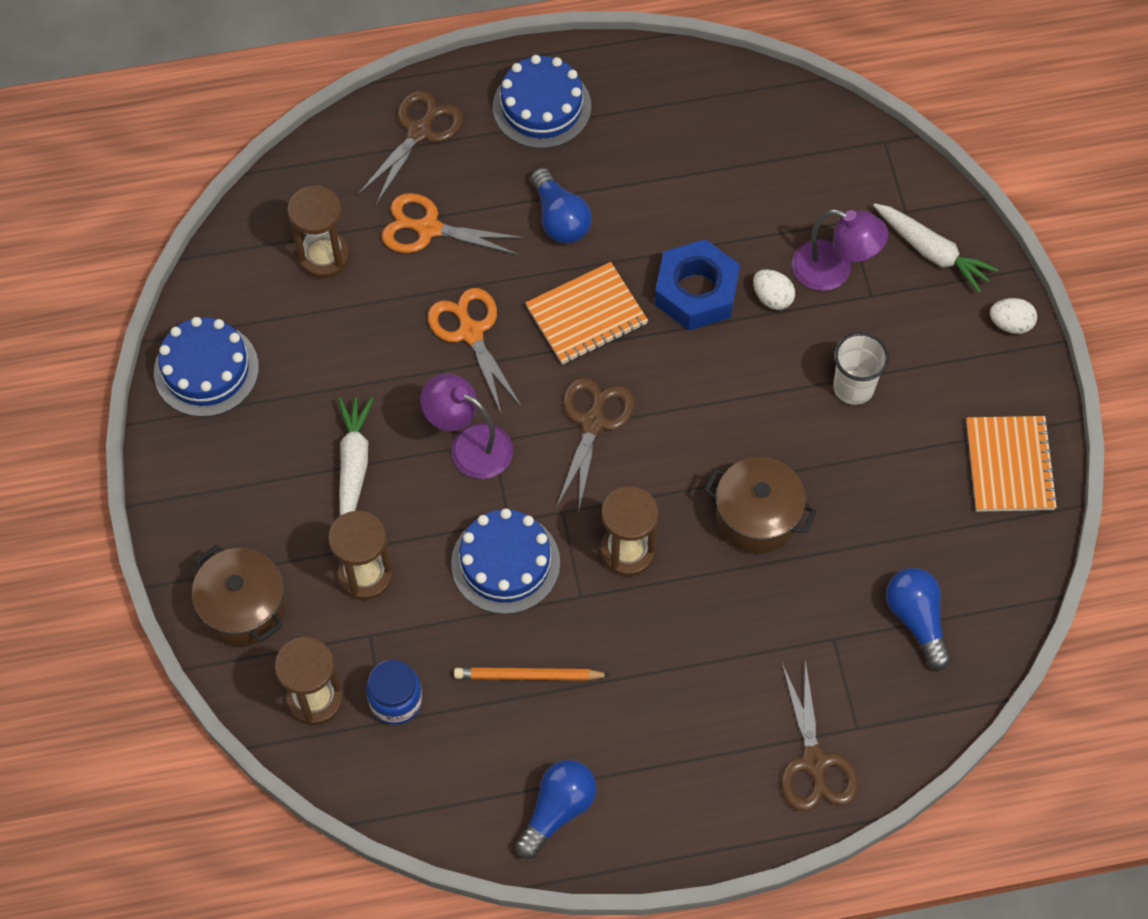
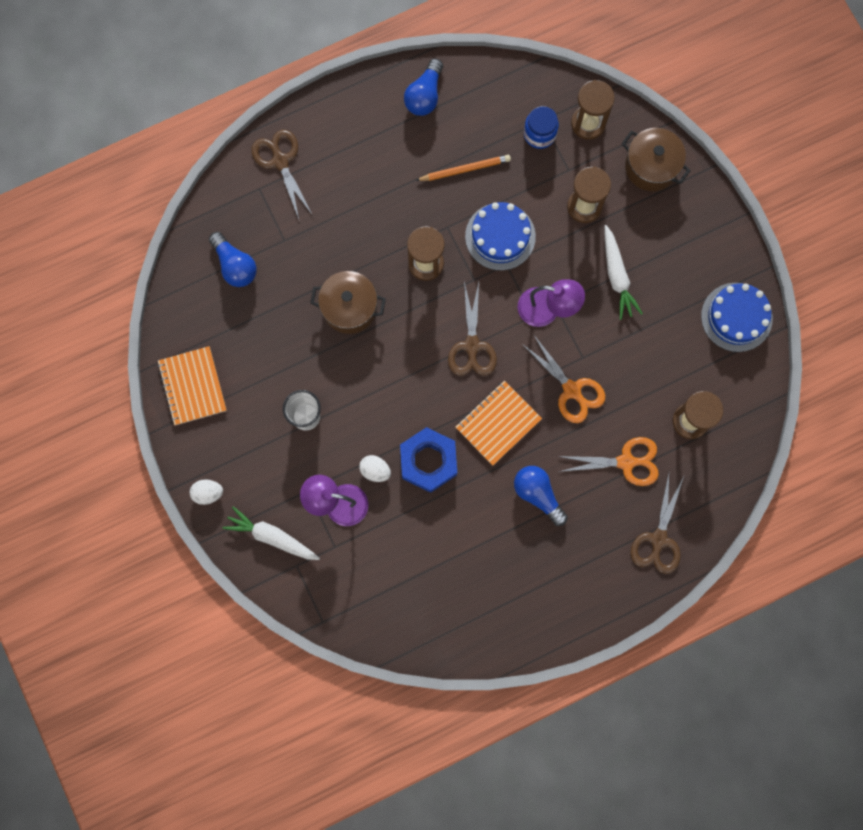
camera: 165 degrees right, 15 degrees up
(542, 107) = (578, 585): blue cake -> none

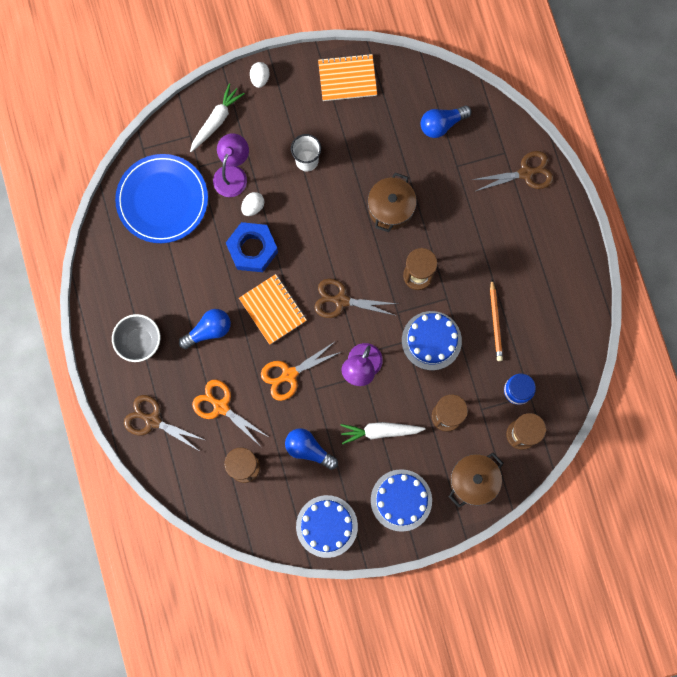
camera: 100 degrees right, 0 degrees up
(385, 583) = (162, 200): none -> blue plate
(424, 95) = (567, 300): blue light bulb -> blue light bulb (308, 449)
(567, 575) = (139, 342): none -> grey bowl
(626, 462) = (221, 407): orange scissors -> orange scissors turned 120 degrees clockwise
(689, 240) = (401, 500): none -> blue cake

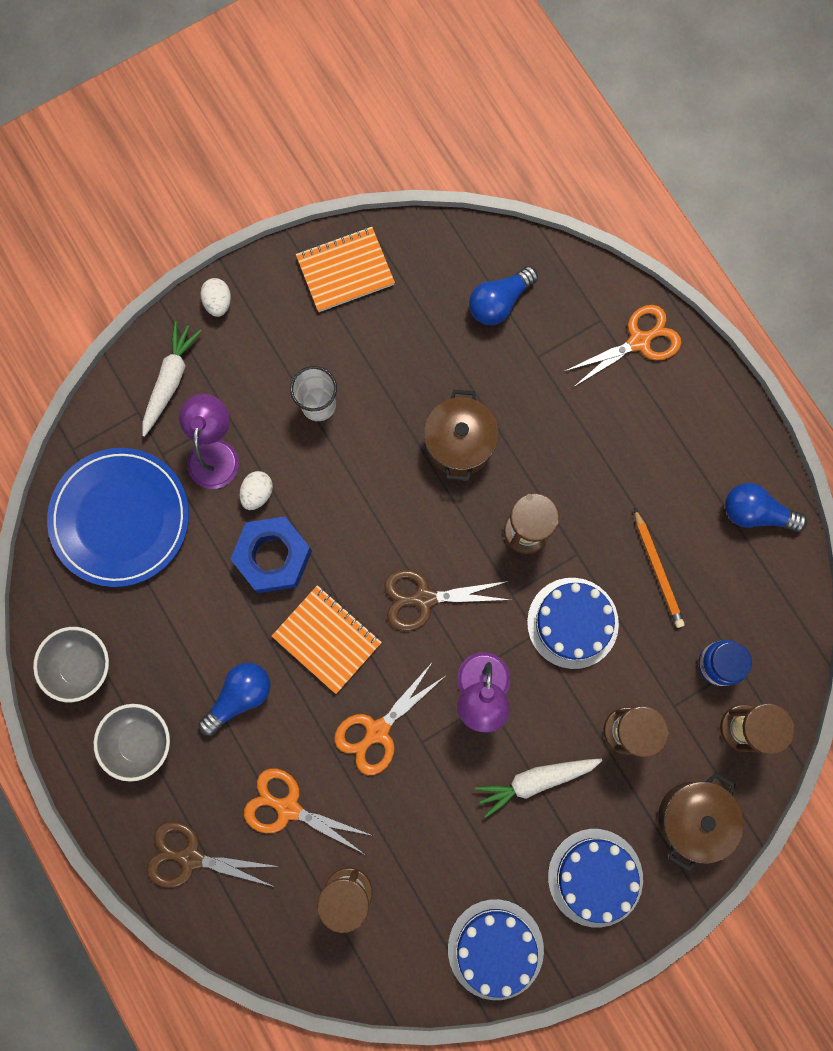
camera: 15 degrees left, 0 degrees up
(115, 285) = (81, 666): none -> grey bowl
(308, 449) = (436, 837): blue light bulb -> blue light bulb (755, 513)
(525, 173) = (639, 341): brown scissors -> orange scissors

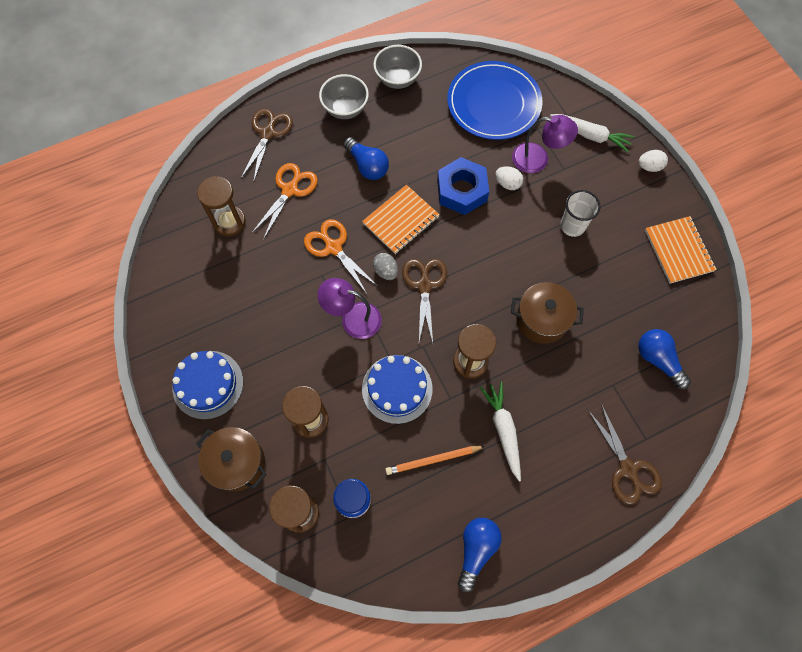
camera: 95 degrees right, 10 degrees down
(408, 653) = (386, 271): none -> grey egg
(495, 949) = (173, 311): blue cake -> none
(535, 781) = (283, 349): white carrot -> white carrot (503, 430)
(639, 341) = (628, 469): orange scissors -> brown scissors

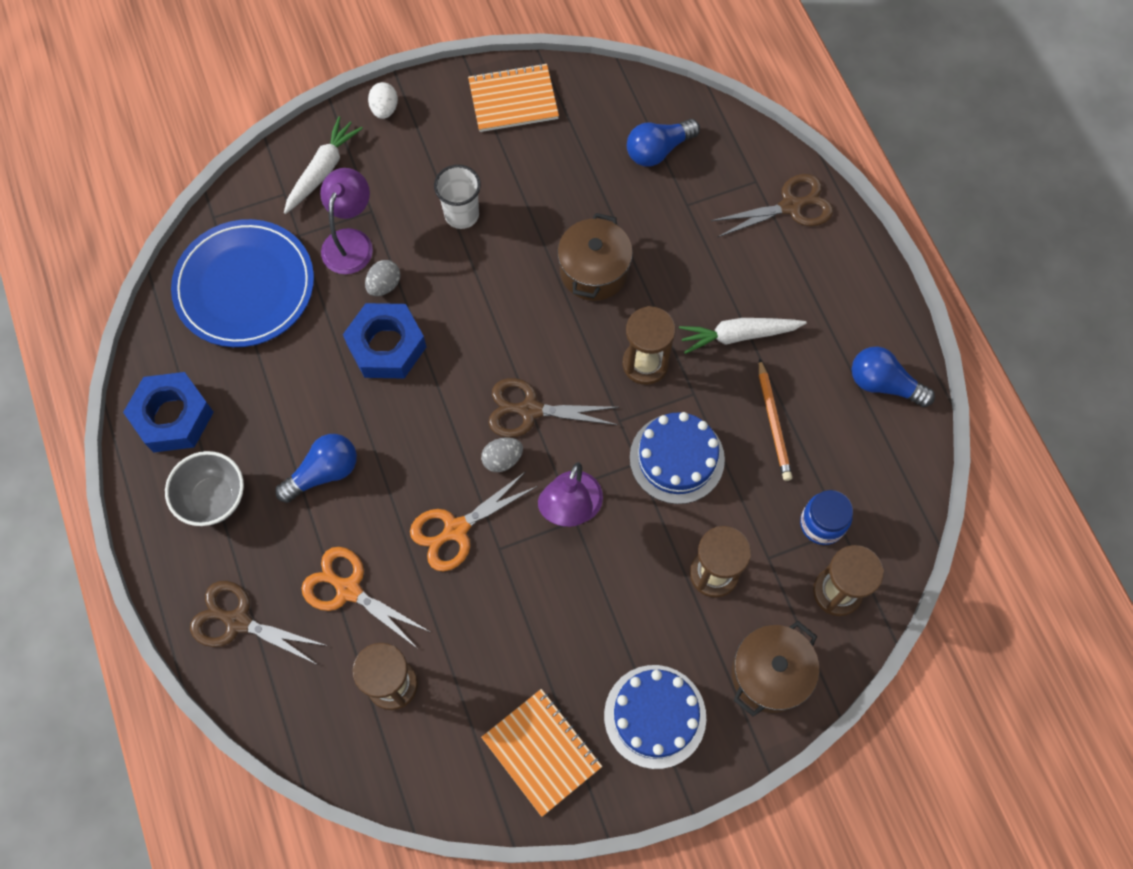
camera: 85 degrees left, 0 degrees up
(397, 79) = (173, 417): grey bowl -> blue nut
(401, 220) = (424, 432): orange notebook -> orange notebook (542, 752)
(507, 184) = (384, 285): white egg -> grey egg

